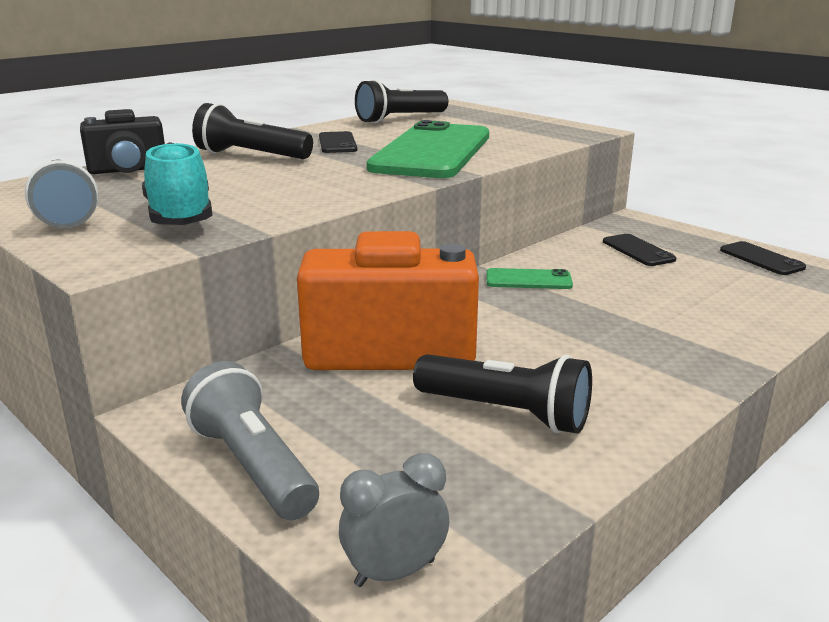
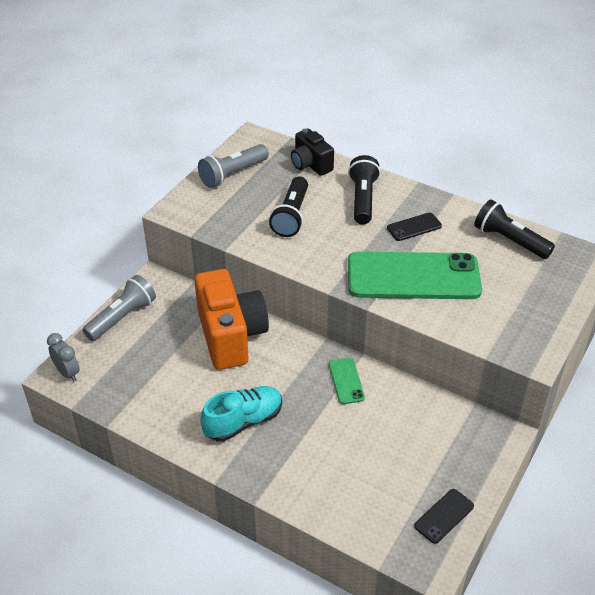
camera: 75 degrees right, 20 degrees up
(180, 217) = (237, 213): turquoise shoe -> turquoise shoe (243, 421)
(506, 413) = (179, 390): black flashlight -> black flashlight (291, 216)
(638, 250) = (428, 438): black phone -> none

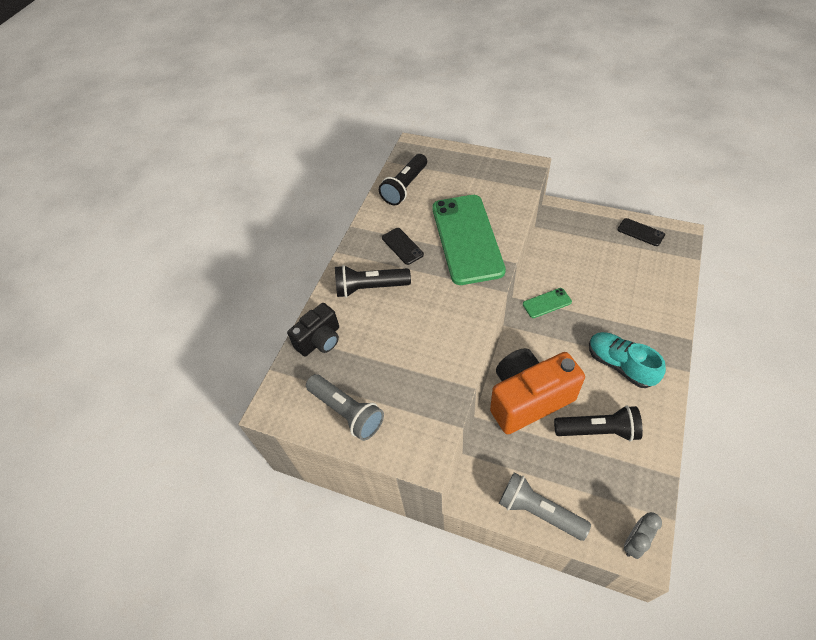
camera: 95 degrees left, 10 degrees up
(291, 216) = (408, 340): black flashlight -> black flashlight (598, 430)

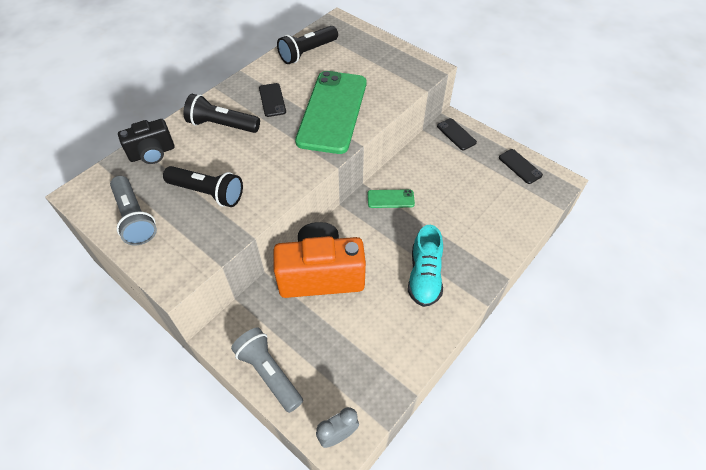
camera: 15 degrees right, 0 degrees up
(568, 220) = (456, 134): none -> black phone
(598, 430) = (367, 325): black flashlight -> black flashlight (208, 193)
(620, 365) = (424, 276): turquoise shoe -> turquoise shoe turned 150 degrees counterclockwise

